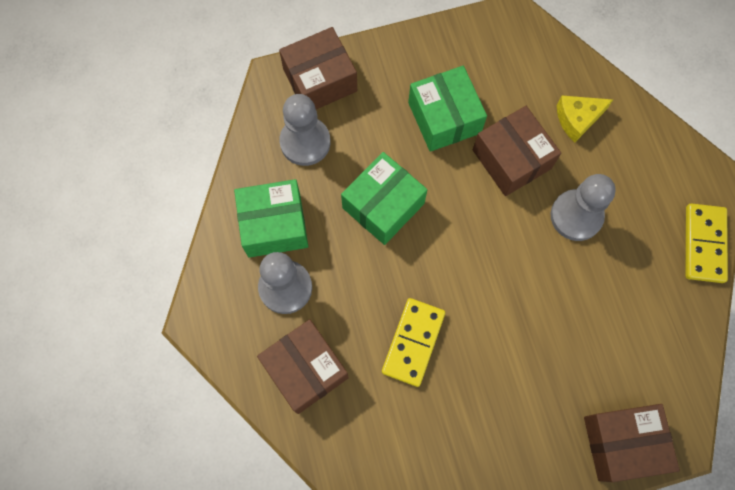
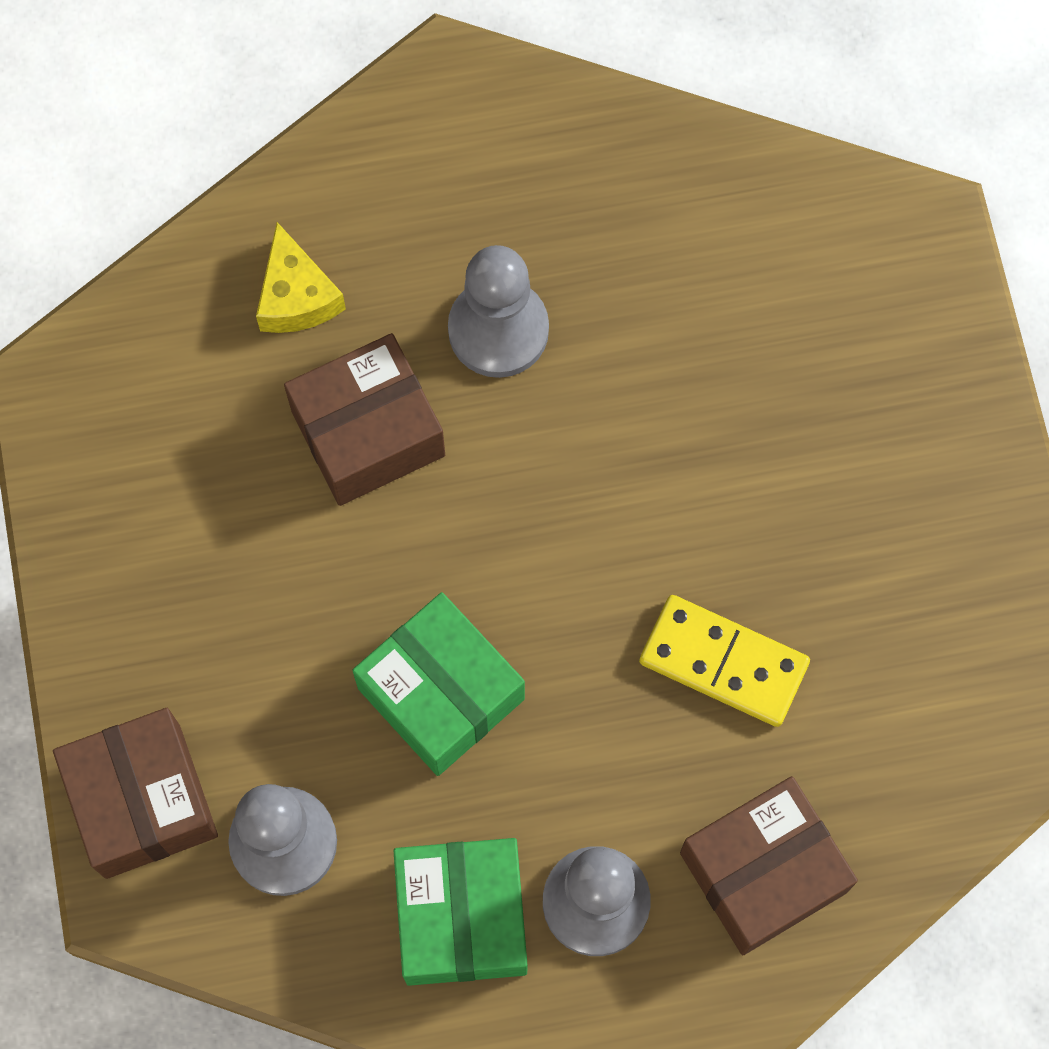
camera: 85 degrees left, 0 degrees up
(444, 118) = (262, 552): green box -> none
(622, 443) = (927, 319): brown box -> none
(704, 244) = (574, 115): yellow domino -> none

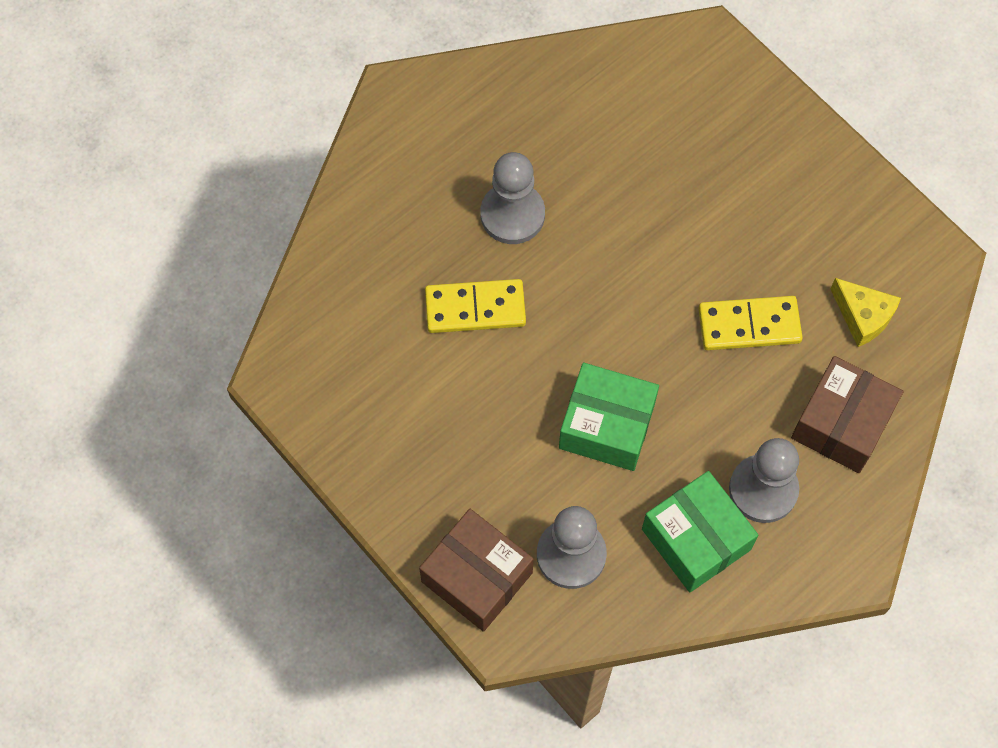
camera: 30 degrees left, 5 degrees down
(296, 296) = (387, 256): yellow cheese -> yellow cheese (863, 316)
(368, 432) = (475, 308): brown box -> yellow domino

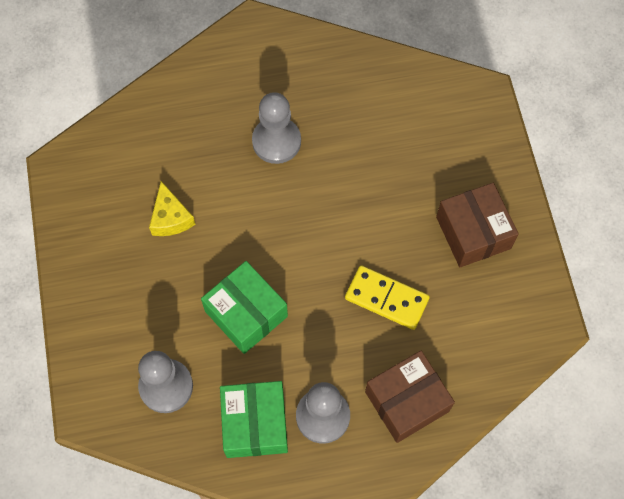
camera: 30 degrees right, 0 degrees up
(475, 308) = (212, 189): yellow domino -> none
(477, 577) = (96, 366): brown box -> brown box (473, 232)
(863, 316) = (470, 336): yellow cheese -> yellow cheese (170, 218)

